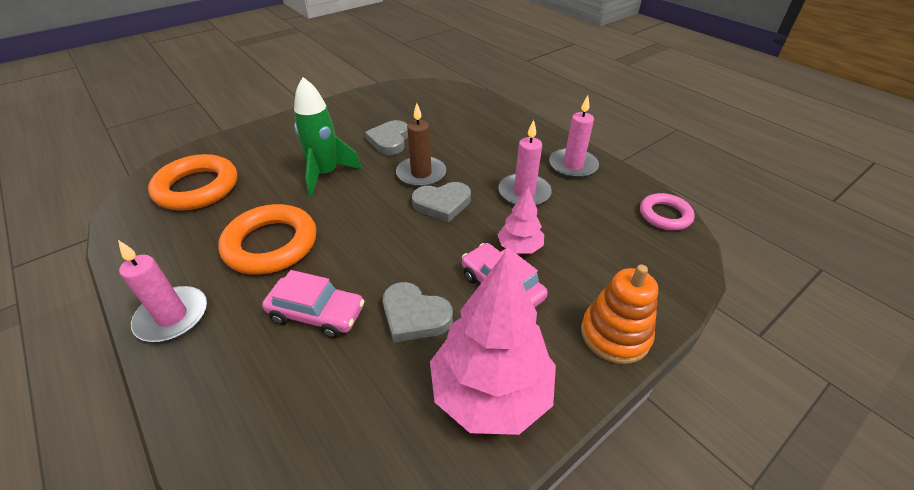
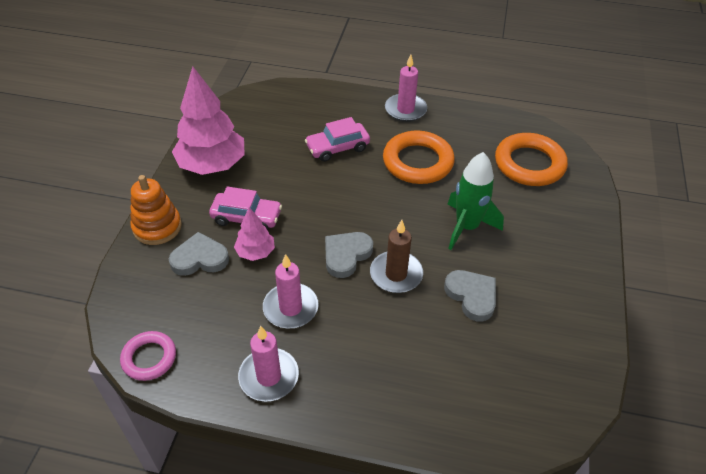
camera: 140 degrees right, 5 degrees up
(414, 315) = (284, 174): grey heart -> grey heart (200, 258)

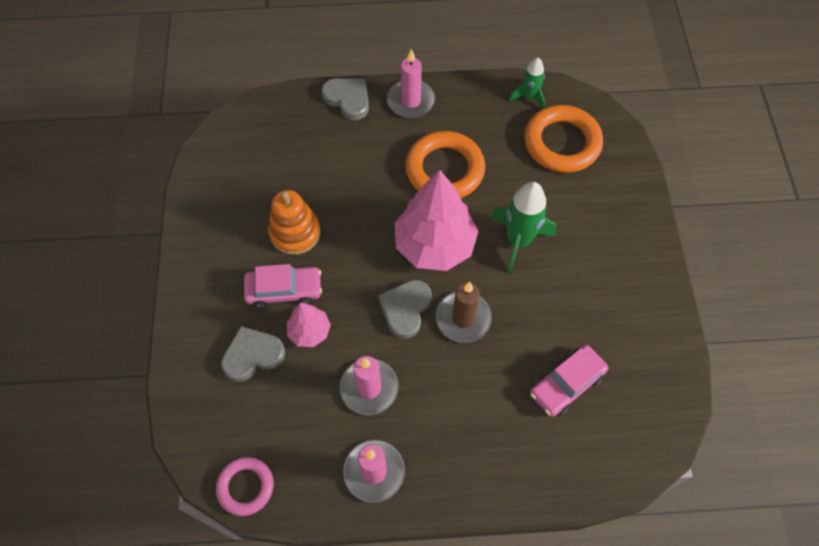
camera: 15 degrees left, 15 degrees up
(157, 227) = (191, 329): orange stacking toy -> orange stacking toy (295, 233)
(212, 165) = (220, 231): pink tree -> pink tree (434, 245)
(337, 148) = (352, 172): pink car -> pink car (566, 384)
(472, 296) = (545, 323): grey heart -> grey heart (348, 99)
(509, 127) = (529, 97): none -> green rocket

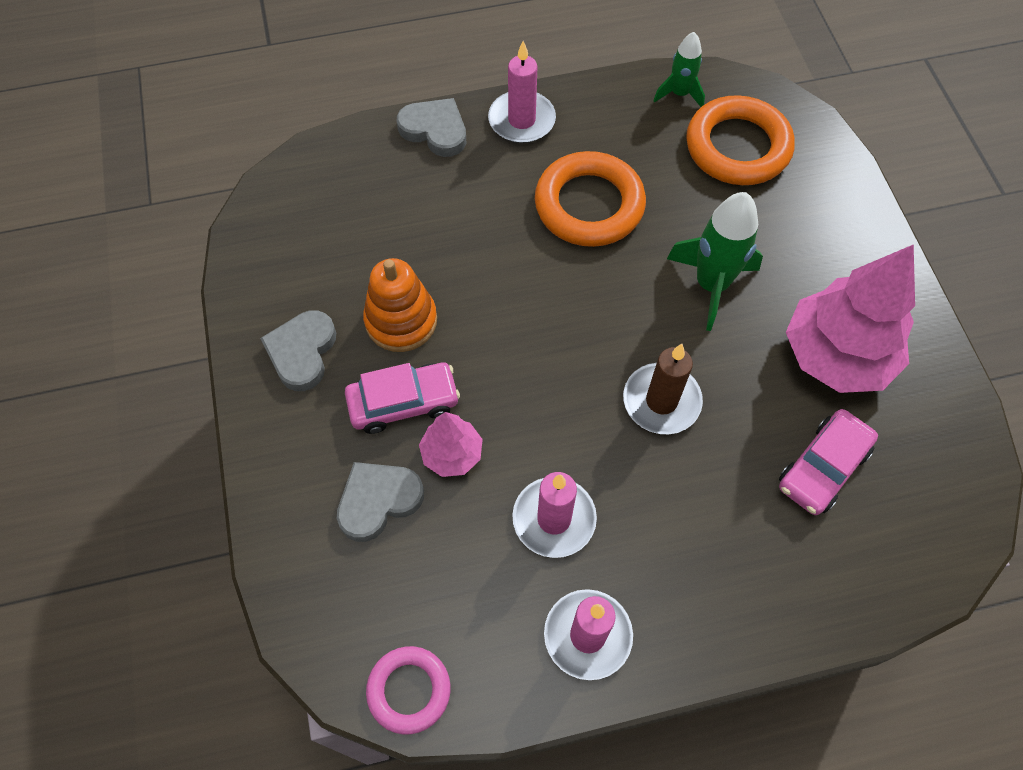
camera: 10 degrees left, 0 degrees up
(405, 309) = (579, 401): grey heart -> grey heart (302, 352)
(434, 245) = (599, 308): pink tree -> pink tree (836, 356)

